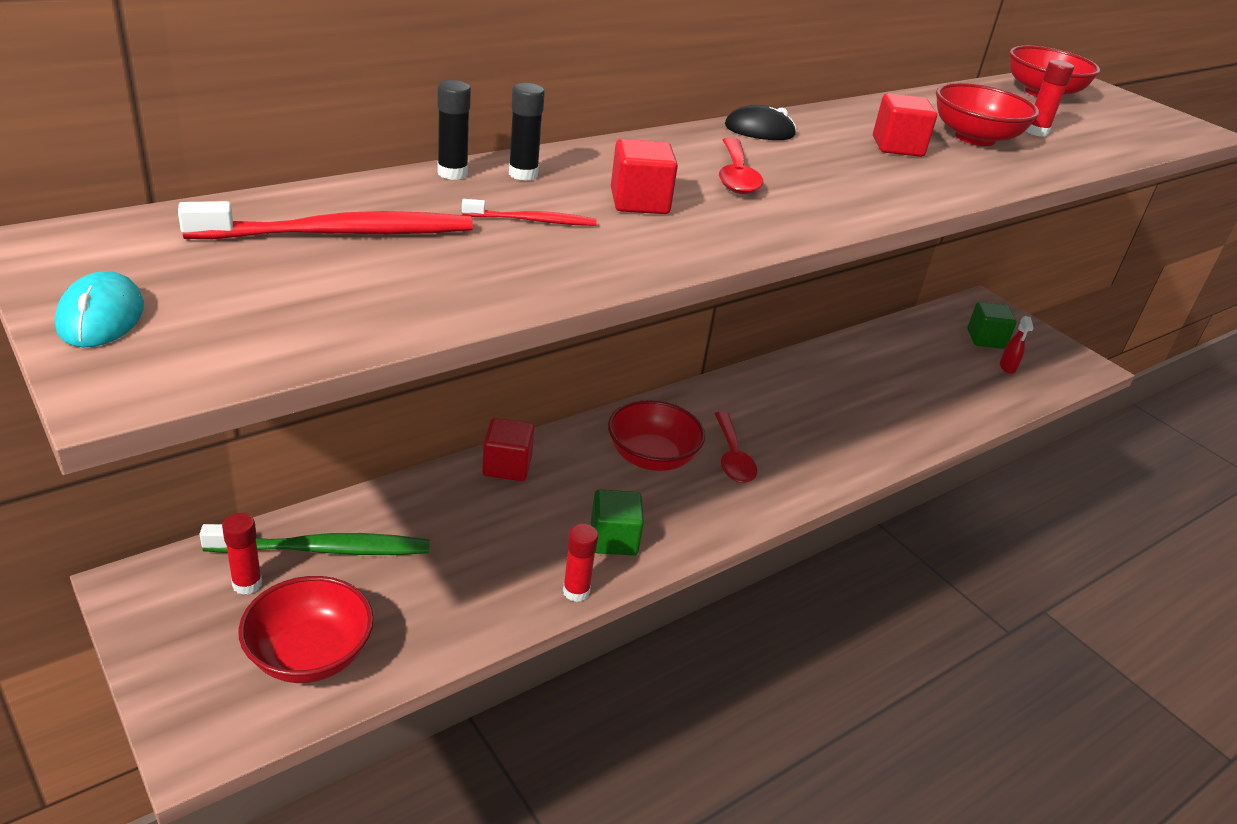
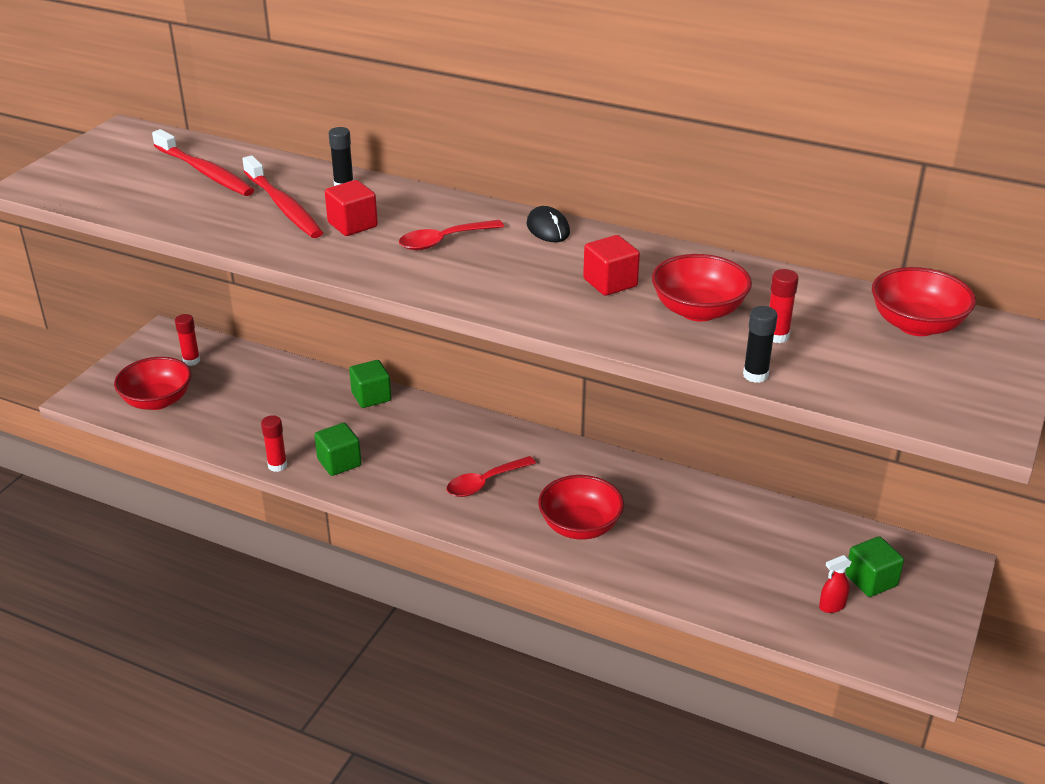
camera: 65 degrees right, 0 degrees up
(101, 317) = (73, 161): turquoise mouse -> none
(324, 549) = (237, 370): green toothbrush -> none
(452, 173) = (316, 170): black glue stick -> black glue stick (755, 375)
(507, 466) = (371, 397): red cube -> green cube
(532, 221) = (283, 206): red toothbrush -> red toothbrush, size x1.94
(651, 457) = (443, 448): red bowl -> red bowl (580, 526)

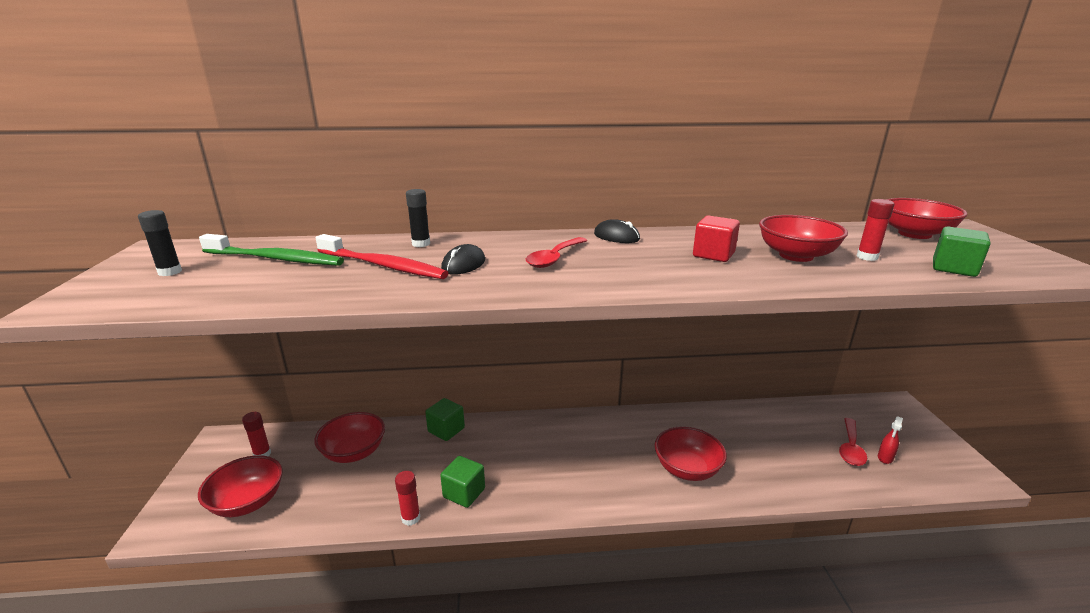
camera: 30 degrees left, 10 degrees down
(205, 172) = (275, 259): red toothbrush -> green toothbrush
(270, 388) = (354, 452): none -> red bowl
(352, 225) = (463, 264): red cube -> black mouse
(484, 483) = (591, 464): red spoon -> red spoon (850, 448)
(755, 375) = (907, 280): black glue stick -> black glue stick (170, 272)
(871, 580) = (879, 431): green cube -> green cube (954, 268)

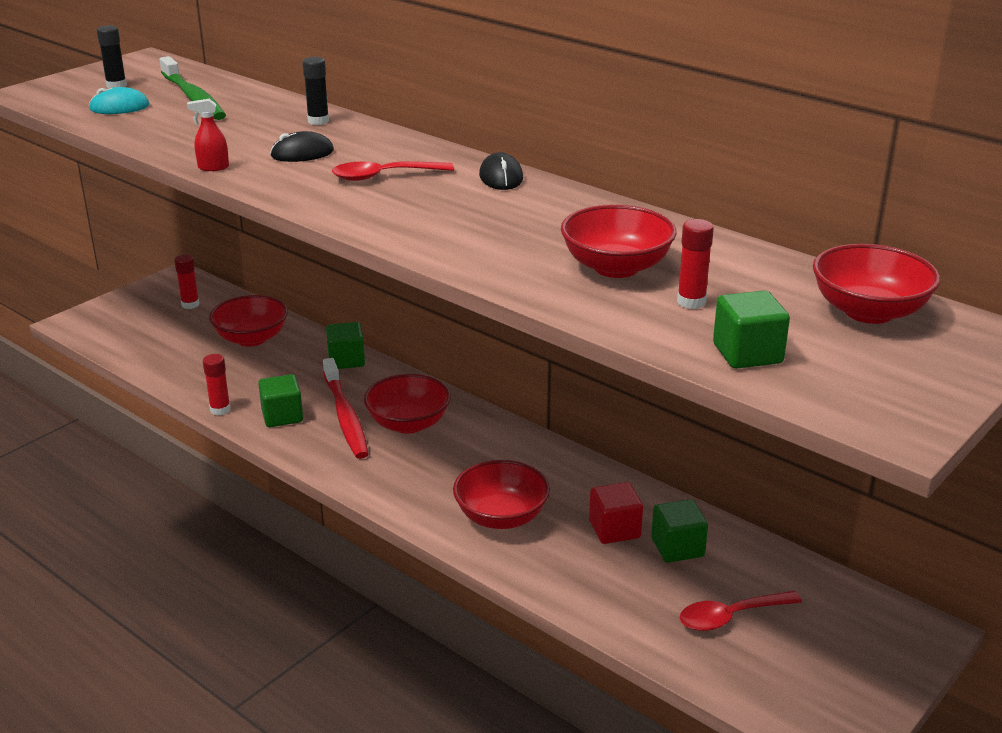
camera: 45 degrees right, 5 degrees up
(214, 285) = (119, 107): none -> turquoise mouse
(248, 502) = (139, 335): red bowl -> red bowl (408, 424)
(383, 266) = (246, 132): red toothbrush -> red toothbrush (345, 416)
(713, 255) = (534, 231): red cube -> red cube (614, 529)
(774, 429) = (677, 547): none -> green cube
(885, 458) = (752, 650): red spray bottle -> red spray bottle (213, 167)

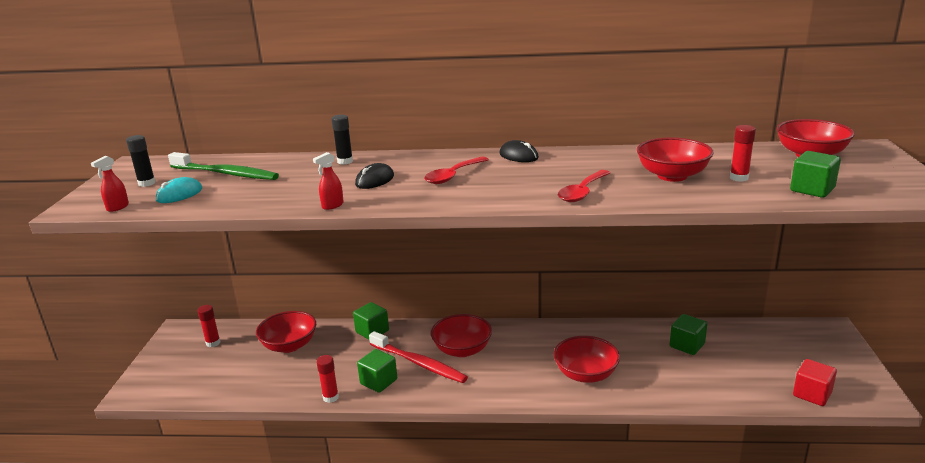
camera: 35 degrees left, 5 degrees down
(54, 104) = (117, 207): none -> red spray bottle
(614, 529) = (647, 351): red cube -> red cube (812, 394)
(730, 617) = (757, 365): red spoon -> red spoon (582, 192)

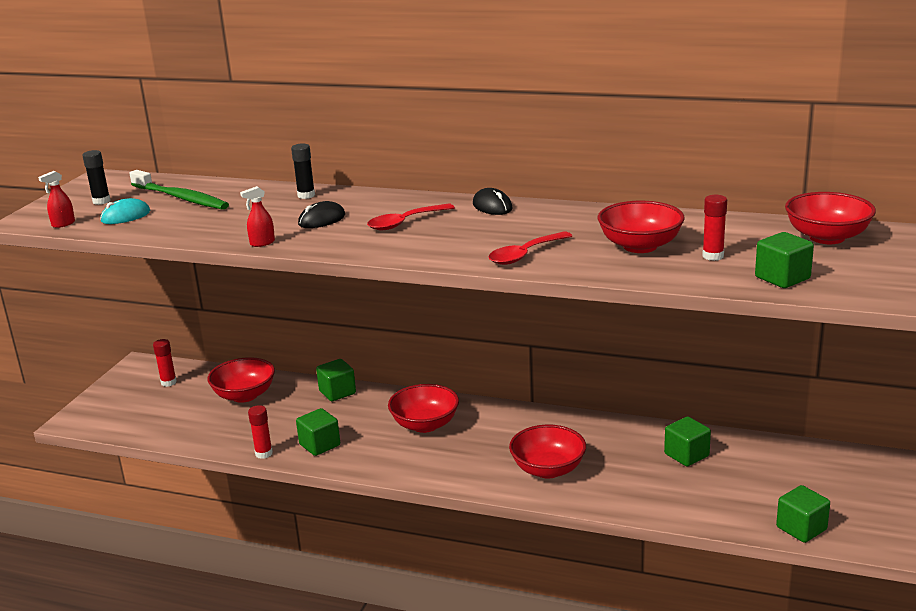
camera: 15 degrees right, 0 degrees up
(419, 363) = (371, 432): red toothbrush -> none
(812, 394) = (801, 528): red cube -> green cube

